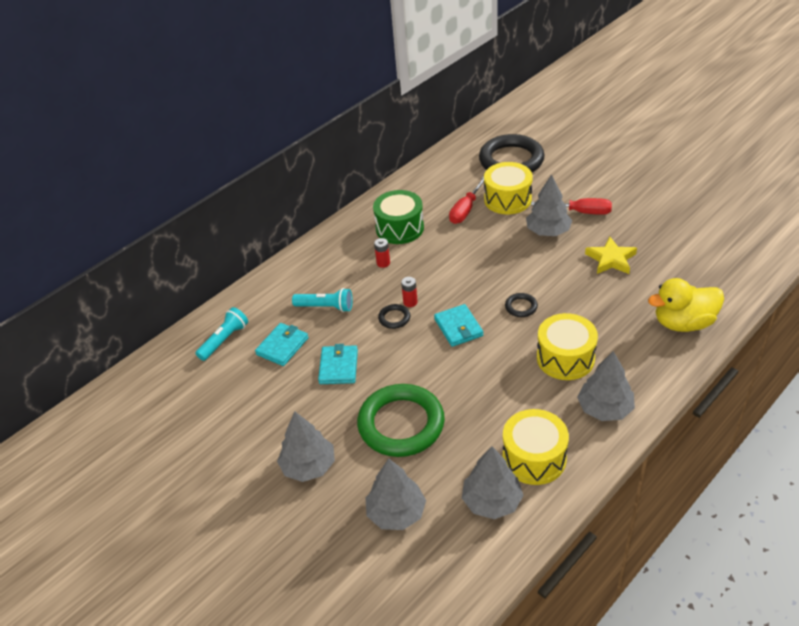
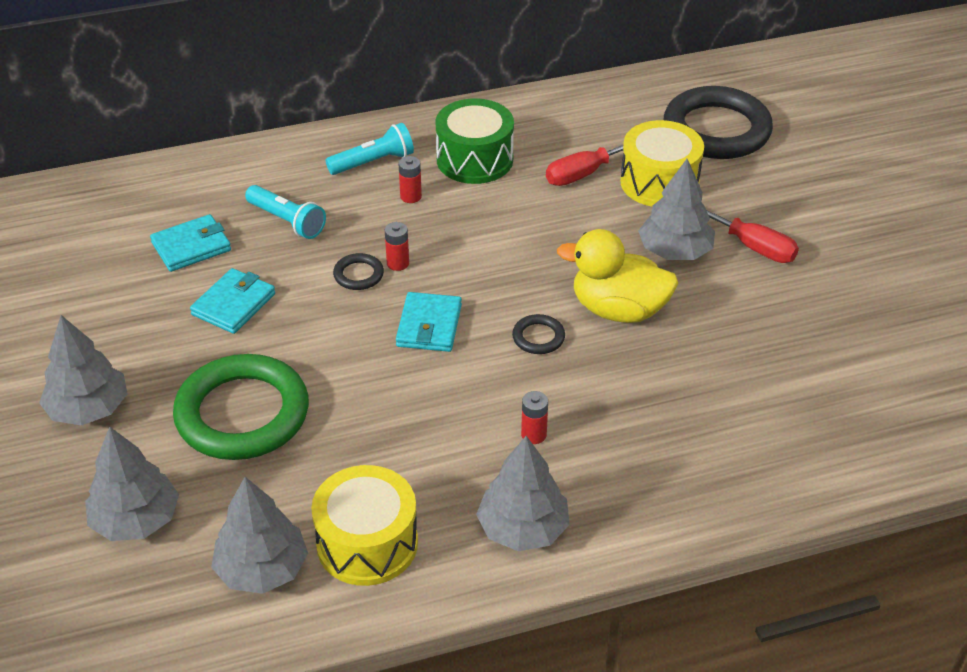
camera: 25 degrees right, 0 degrees up
(224, 340) = (132, 207): turquoise flashlight -> turquoise flashlight (373, 162)
(565, 358) = (533, 435): yellow drum -> red battery
(611, 259) = (730, 330): yellow star -> none
(683, 323) = (751, 469): yellow duck -> yellow duck (618, 310)

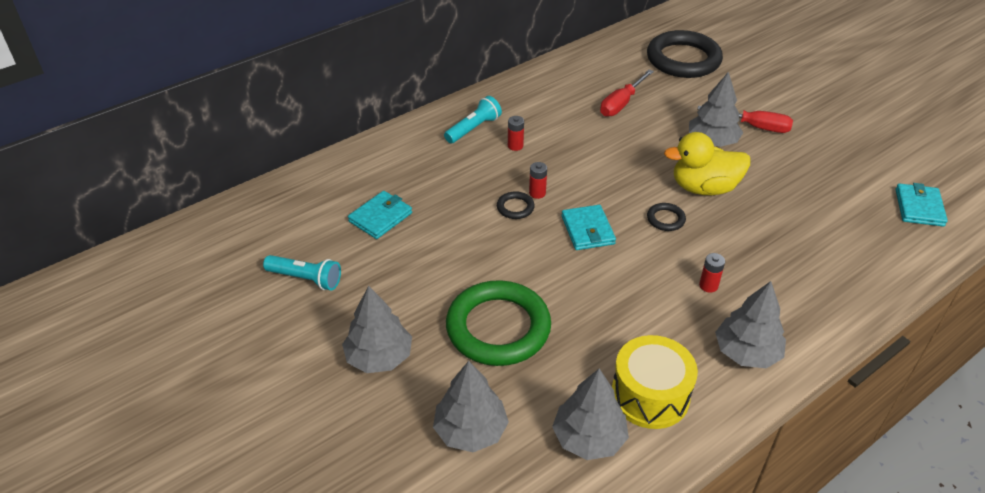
camera: 20 degrees left, 0 degrees up
(233, 304) = (439, 251): turquoise wallet -> turquoise wallet (919, 207)
(287, 221) = (439, 183): turquoise flashlight -> turquoise flashlight (306, 279)
(474, 159) = (542, 111): green drum -> none
(659, 182) = (671, 100): yellow drum -> none

